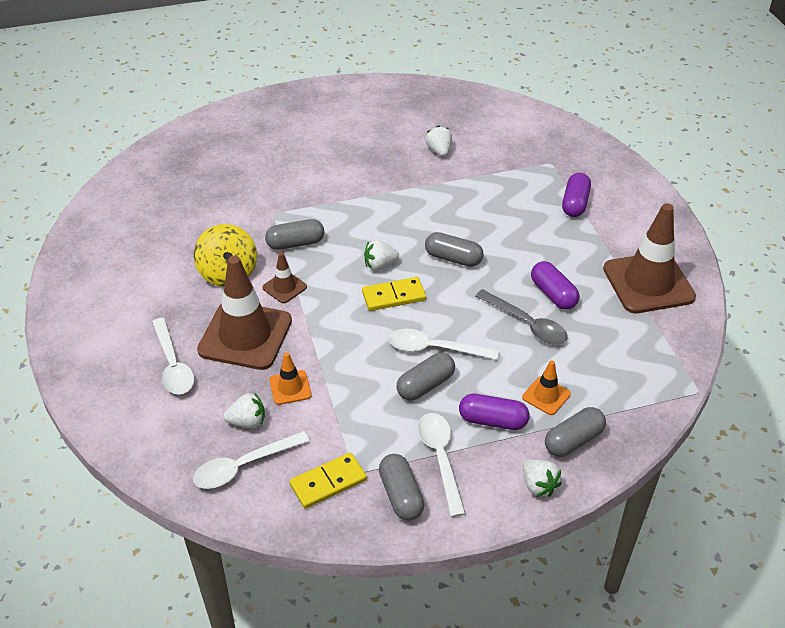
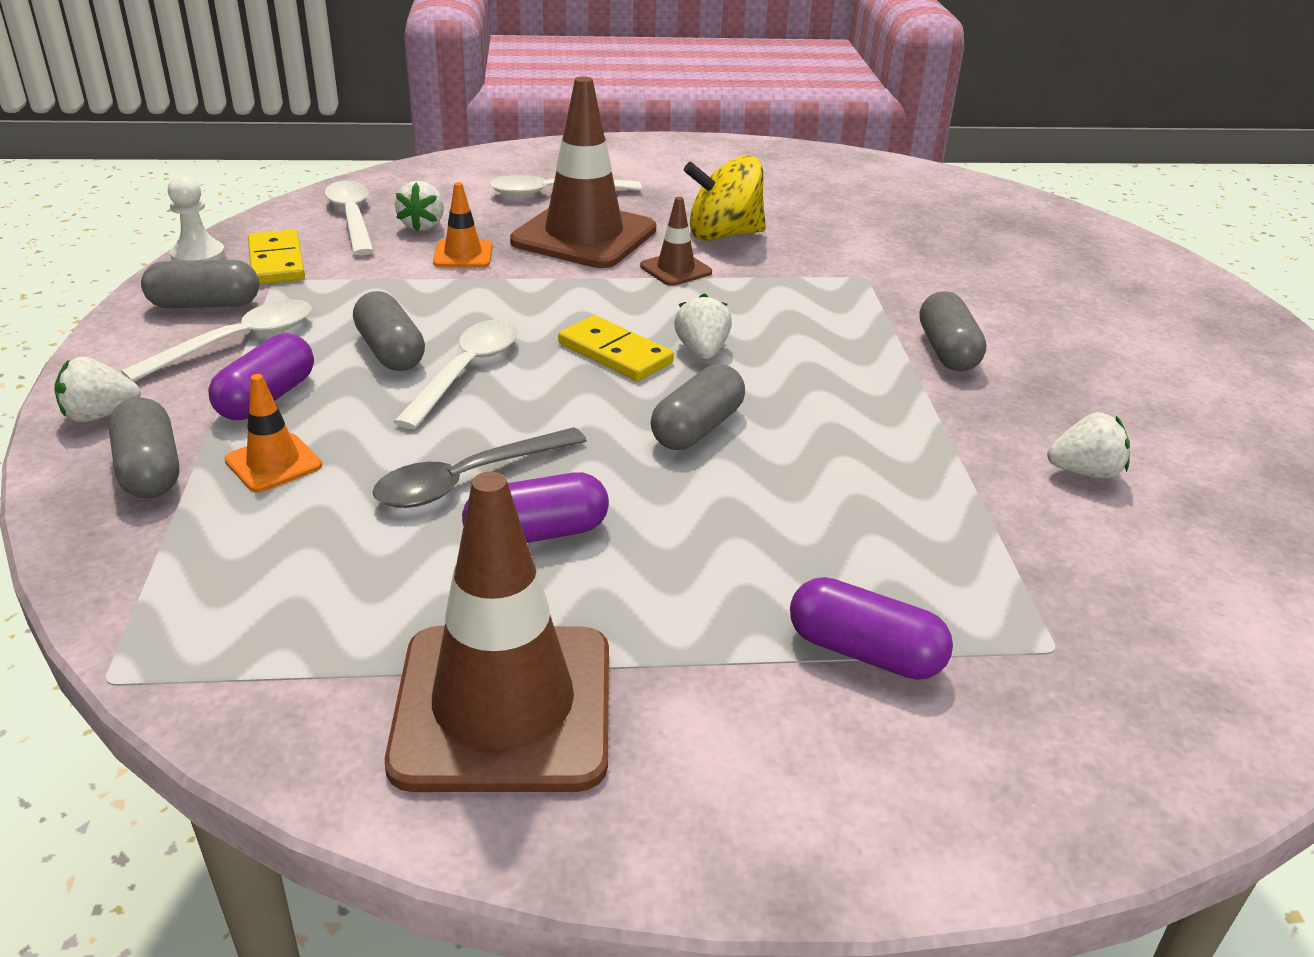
camera: 100 degrees right, 10 degrees down
(295, 243) = (782, 287): grey capsule -> grey capsule (947, 351)
(332, 532) = (198, 256): none -> white pawn
(394, 296) = (615, 353): yellow domino -> yellow domino turned 45 degrees counterclockwise
(440, 458) = (238, 342): white spoon -> white spoon turned 45 degrees counterclockwise

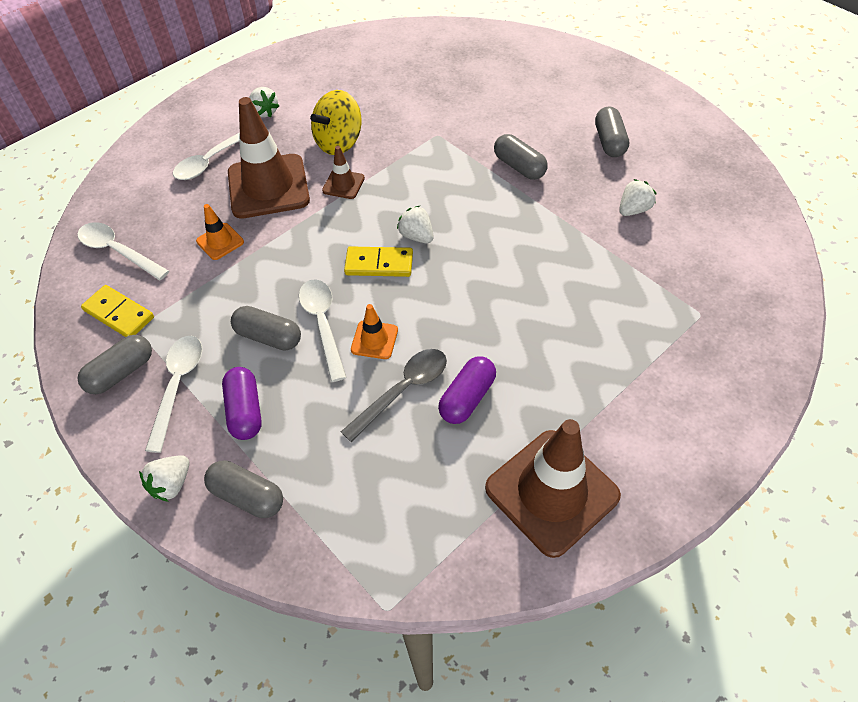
camera: 35 degrees left, 20 degrees up
(198, 256) = (64, 340): white pawn -> none
(273, 463) = (303, 446): orange traffic cone -> orange traffic cone (374, 340)
(423, 225) = (168, 232): white strawberry -> white strawberry (265, 112)
(467, 480) = (403, 390): grey spoon -> grey spoon turned 150 degrees counterclockwise
(697, 428) = (466, 288): grey capsule -> grey capsule (609, 142)
(865, 652) = (644, 364): purple capsule -> none

